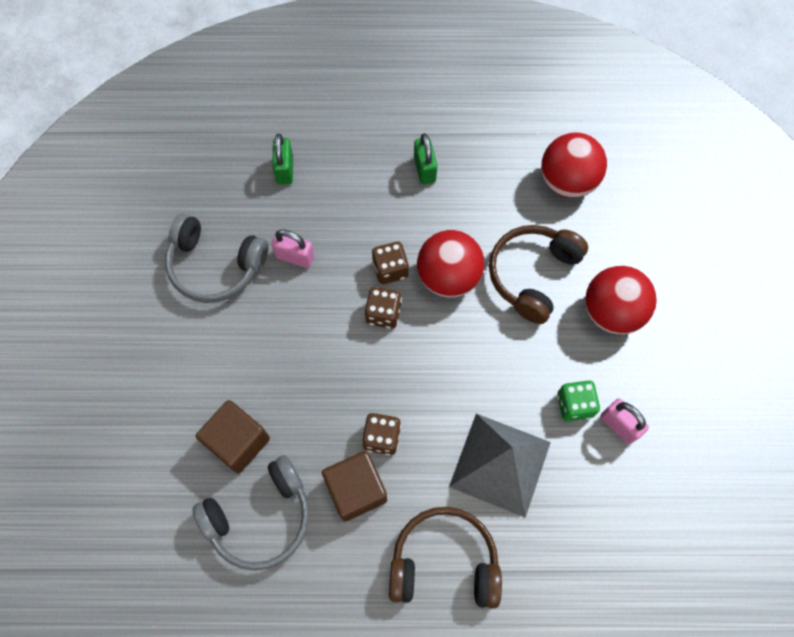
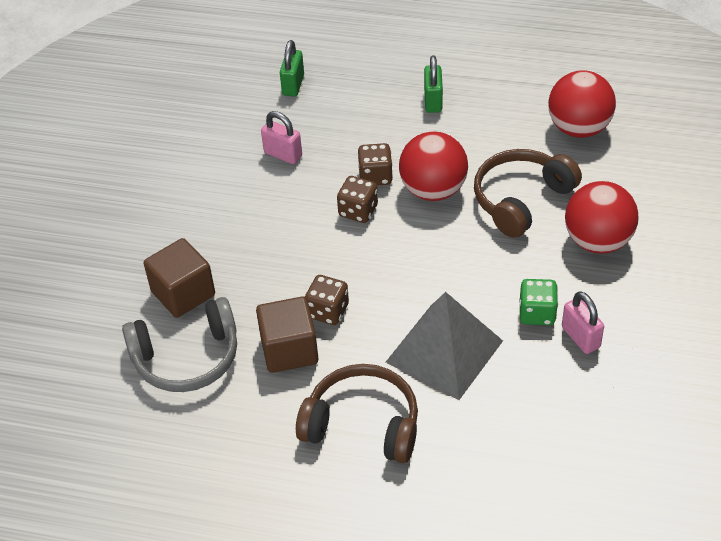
camera: 15 degrees right, 20 degrees down
(215, 266) = (203, 151): grey headphones -> none

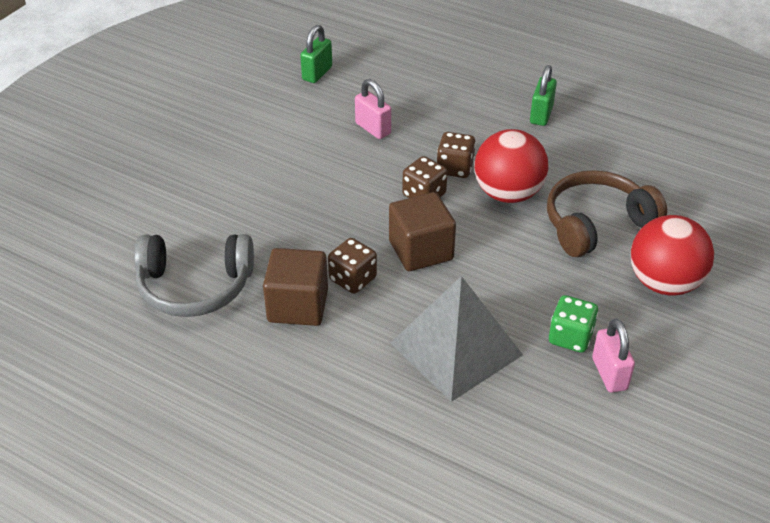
camera: 15 degrees right, 5 degrees down
(183, 293) = (220, 227): brown cube -> brown cube (421, 250)
(293, 85) = (410, 72): green padlock -> green padlock (317, 73)
(362, 424) = (339, 398): brown headphones -> none
(578, 128) = (683, 172): red ball -> none

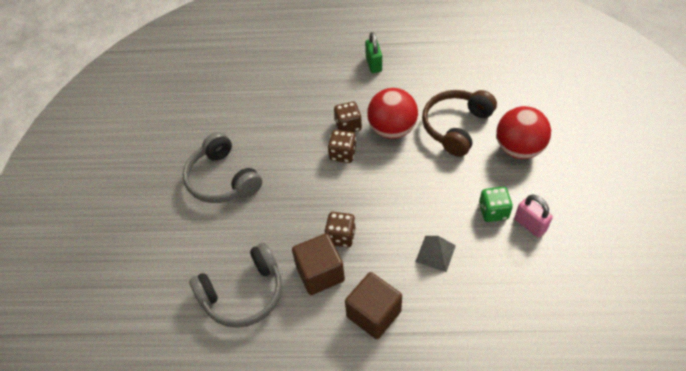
camera: 25 degrees left, 10 degrees up
(262, 163) = (222, 179): none -> grey headphones
(317, 73) = (212, 94): green padlock -> none
(373, 128) = (277, 120): pink padlock -> none
(421, 250) = (368, 195): brown cube -> brown cube (373, 314)
(456, 348) = (435, 253): grey pyramid -> grey pyramid, size x0.50

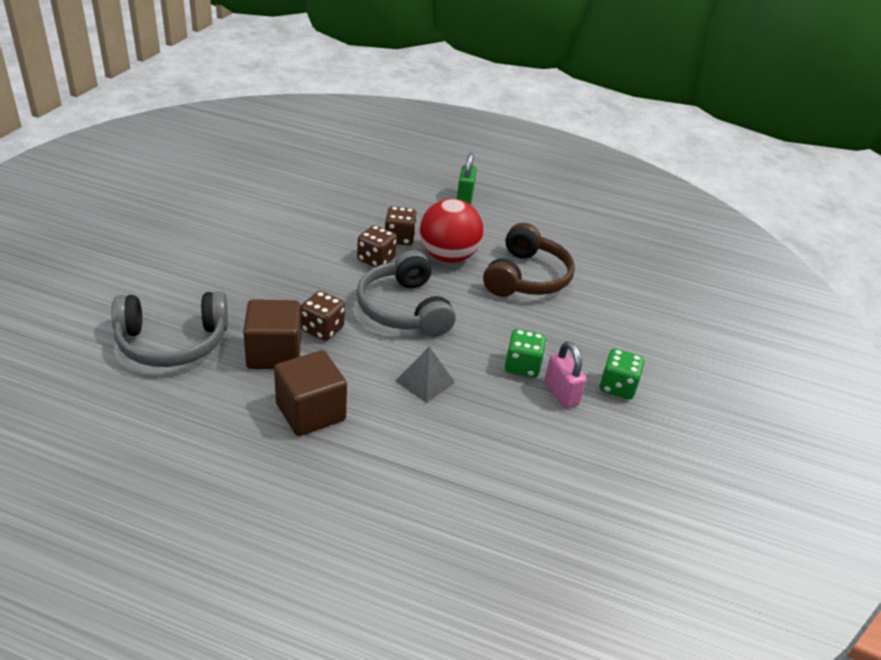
camera: 10 degrees right, 15 degrees down
(222, 179) = (225, 239): grey headphones -> grey headphones (404, 309)
(456, 127) = (526, 277): brown headphones -> brown headphones turned 150 degrees clockwise
(518, 149) = (590, 320): red ball -> none
(563, 203) = (617, 387): none -> green dice

